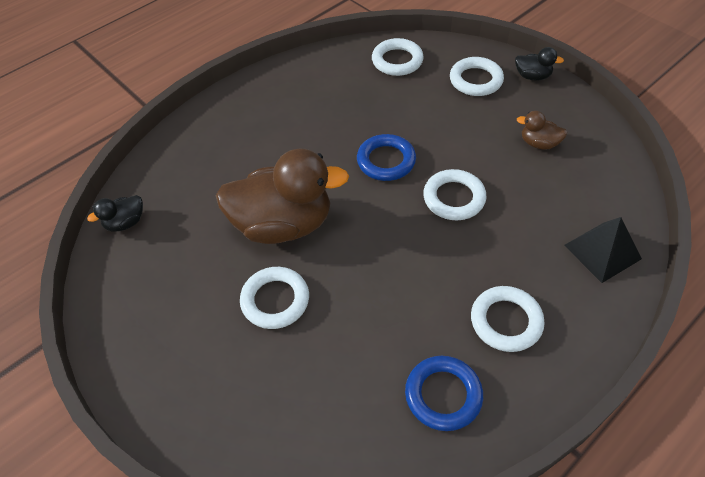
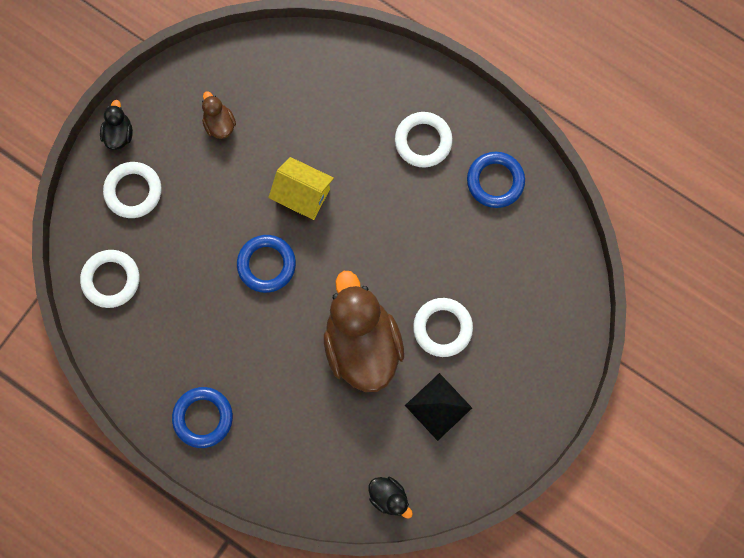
camera: 105 degrees left, 25 degrees up
(258, 103) = (203, 417): none -> blue ring
(454, 198) = (303, 195): white ring -> yellow house
(539, 143) = (219, 124): brown duck -> brown duck turned 150 degrees clockwise
(602, 251) = (340, 69): black pyramid -> black pyramid (438, 406)

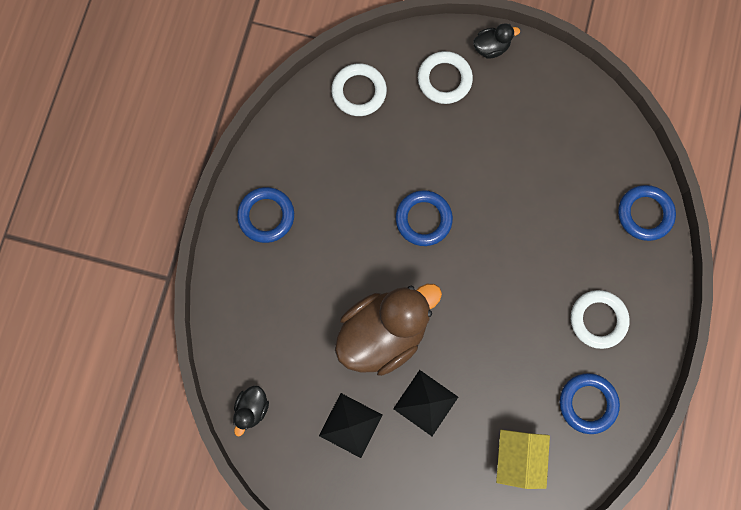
camera: 70 degrees right, 0 degrees up
(219, 124) = (536, 129): brown duck -> none
(303, 195) = (500, 227): yellow house -> yellow house (517, 456)
(341, 59) = (644, 214): none -> blue ring
(442, 328) = (425, 402): white ring -> black pyramid

